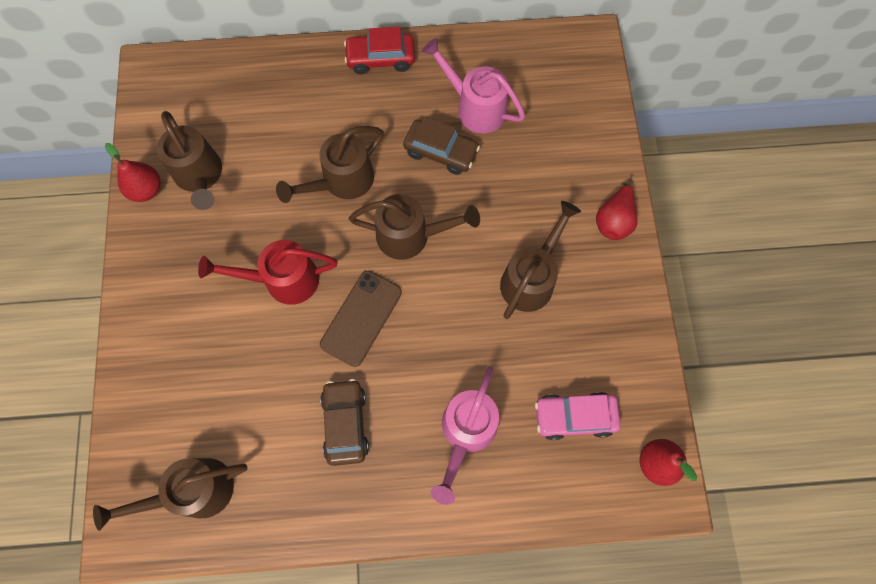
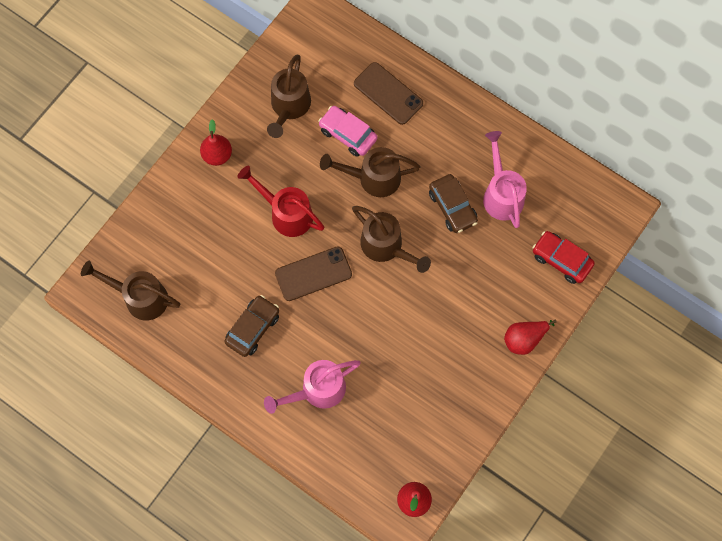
camera: 40 degrees right, 0 degrees up
(146, 190) = (250, 91): red pear -> red pear (217, 155)
(289, 94) = (388, 93): none -> brown phone
(380, 59) = (468, 113): red car -> red car (561, 260)
(531, 278) = (438, 333): brown watering can -> none
(574, 417) = (389, 435): pink car -> pink car (348, 134)

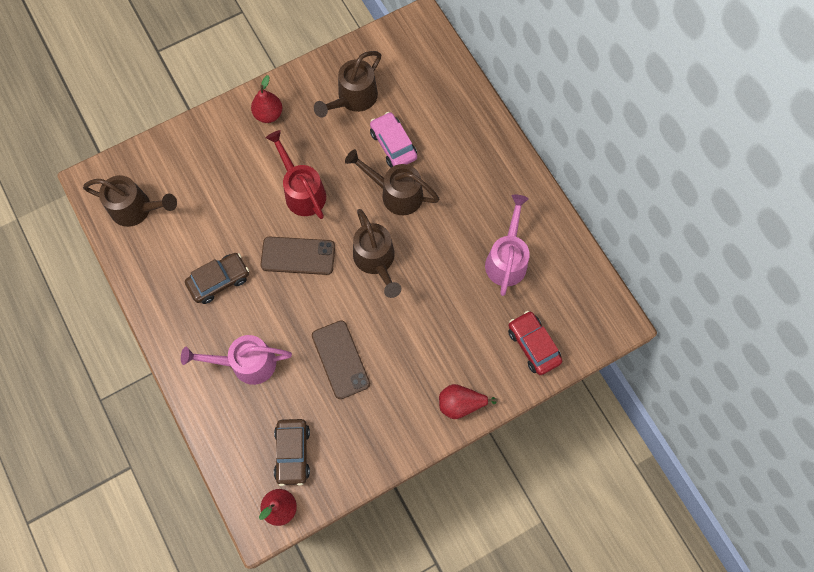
camera: 25 degrees right, 0 degrees up
(140, 297) = (136, 209): brown watering can -> brown watering can turned 150 degrees clockwise
(388, 93) = (448, 124): brown phone -> brown phone (340, 359)
(452, 207) = (455, 251): brown car -> brown car (292, 453)

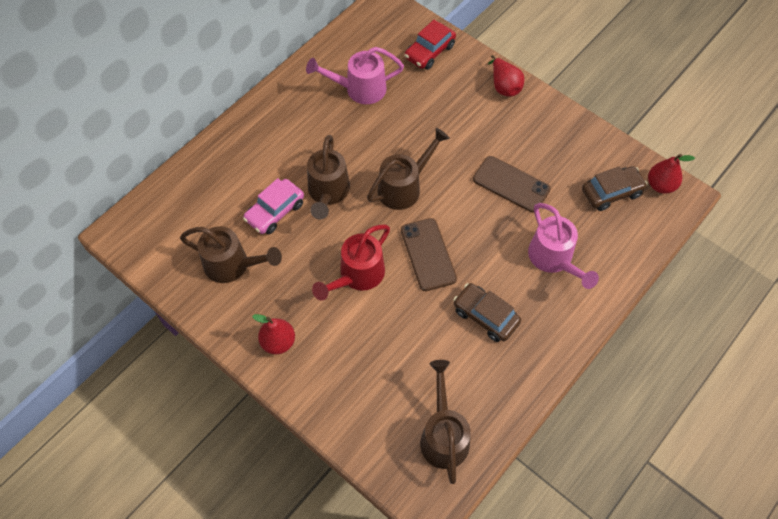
camera: 110 degrees left, 10 degrees down
(340, 359) = (511, 184): brown phone -> brown phone turned 75 degrees clockwise

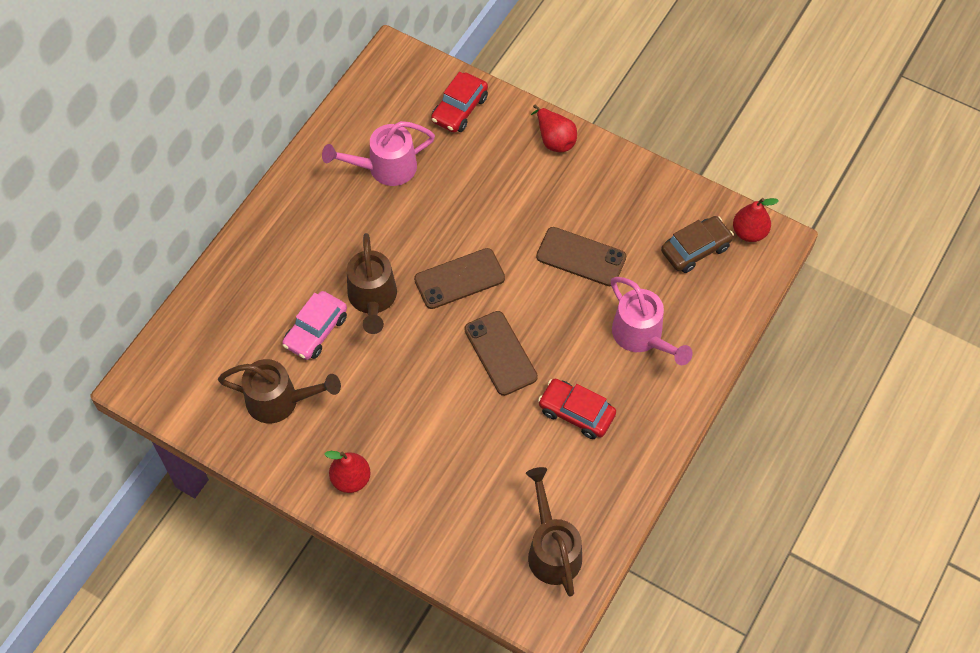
camera: 10 degrees left, 0 degrees up
(357, 276) = (425, 390): red watering can -> none
(404, 187) = (459, 279): brown watering can -> brown phone
(485, 316) = (576, 413): brown car -> red car

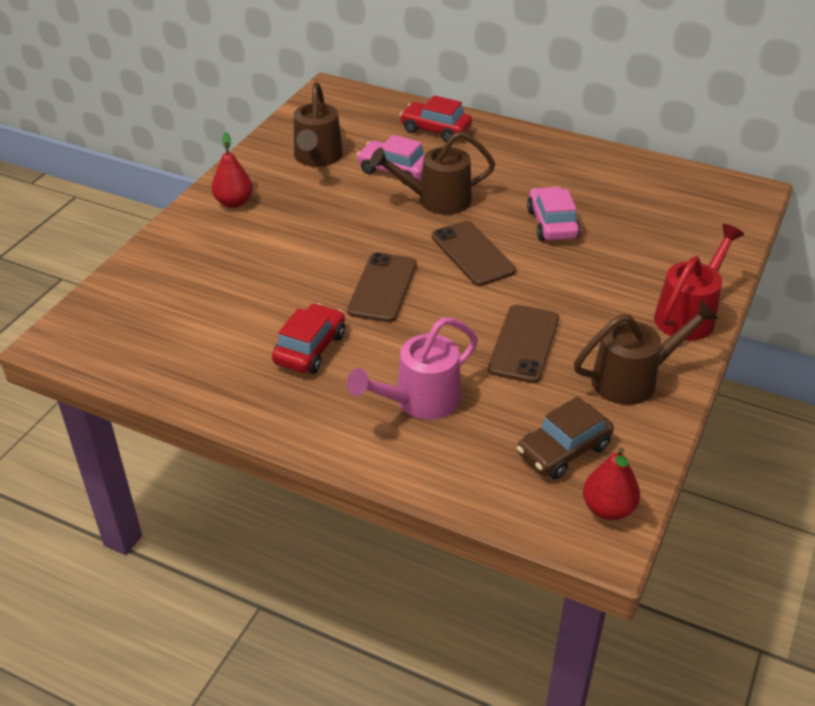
camera: 85 degrees right, 20 degrees down
(385, 168) = (599, 196): pink watering can -> none
(422, 212) = (552, 224): none -> pink car
(459, 109) = (700, 240): red car -> red car (435, 130)
(500, 353) = (382, 288): brown phone -> brown phone turned 45 degrees counterclockwise
(552, 549) = (141, 337): brown watering can -> brown watering can (633, 379)
(554, 139) = (689, 314): red pear -> red watering can
(695, 249) = (563, 450): brown car -> brown car turned 90 degrees clockwise

